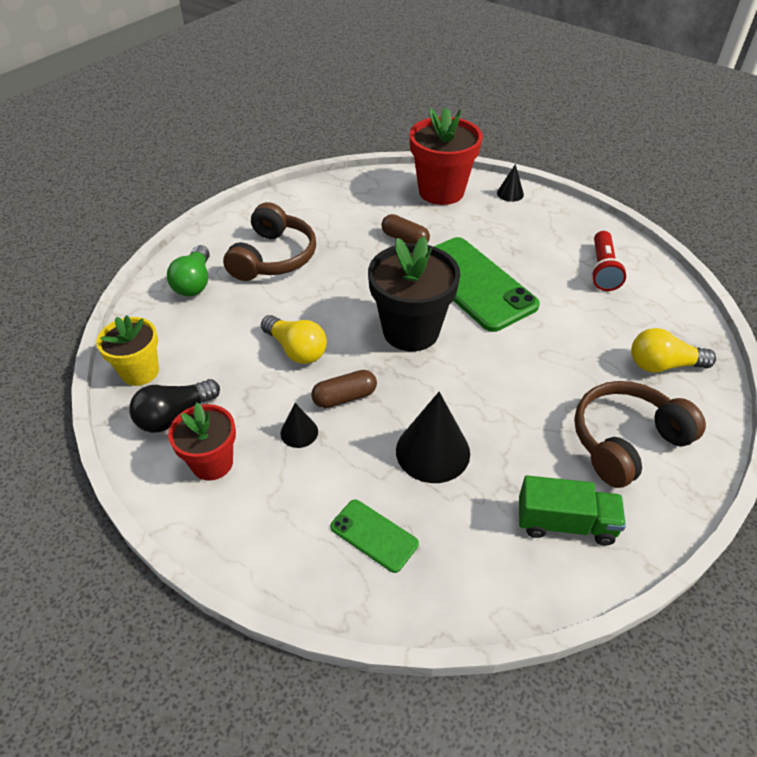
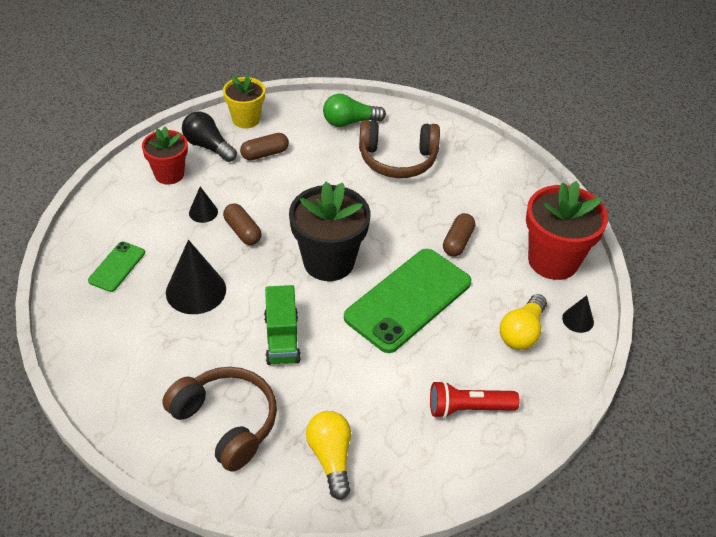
camera: 75 degrees right, 0 degrees up
(215, 361) = (265, 154): none -> brown capsule
(296, 350) = (288, 195): yellow light bulb -> yellow light bulb (522, 332)
(565, 523) = (136, 378): green truck -> green truck (282, 338)

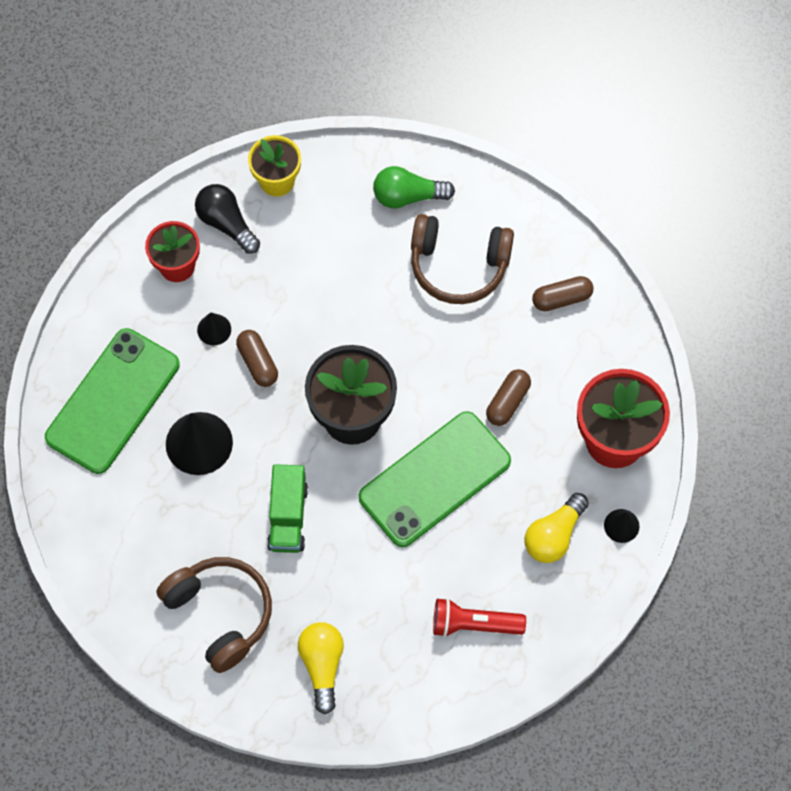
camera: 10 degrees right, 20 degrees up
(117, 267) = (113, 401): green phone -> green phone, size x2.11
(265, 154) = (295, 242): brown capsule -> brown capsule (561, 298)

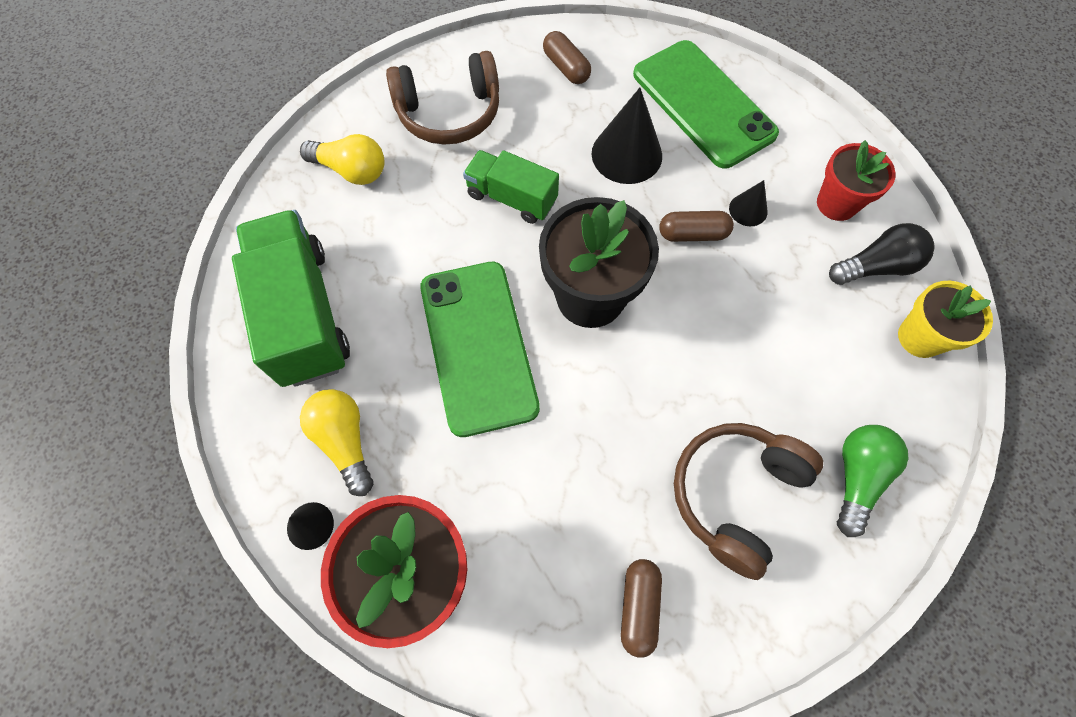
camera: 115 degrees right, 0 degrees up
(473, 624) = (303, 314): red flashlight -> green truck
(508, 402) = (529, 468): brown capsule -> brown capsule (566, 67)

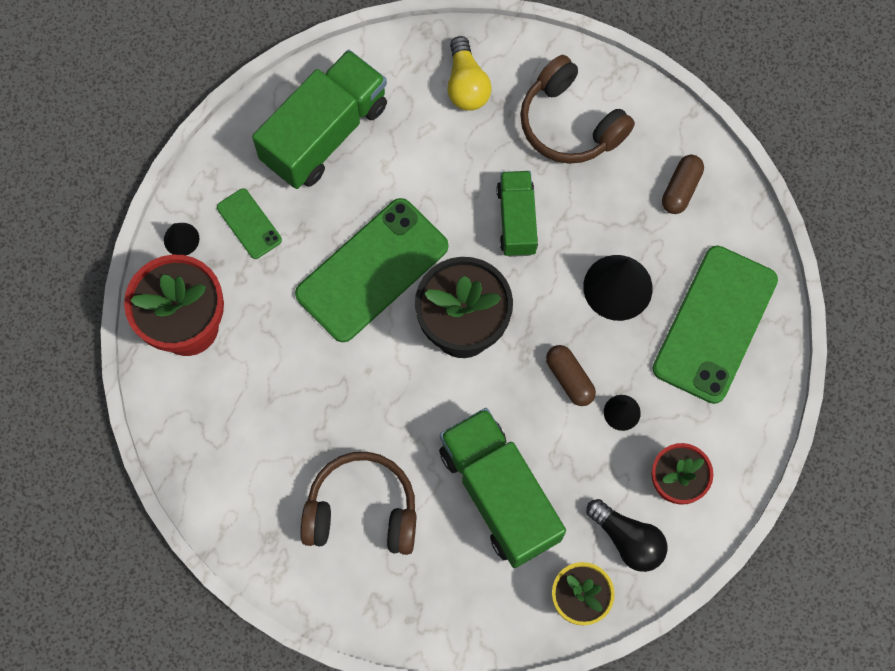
camera: 60 degrees right, 5 degrees up
(345, 441) = (249, 224): yellow light bulb -> green phone
(638, 607) = (246, 481): brown capsule -> none
(780, 352) = (499, 494): none -> green truck
(856, 477) = (425, 593): green light bulb -> none

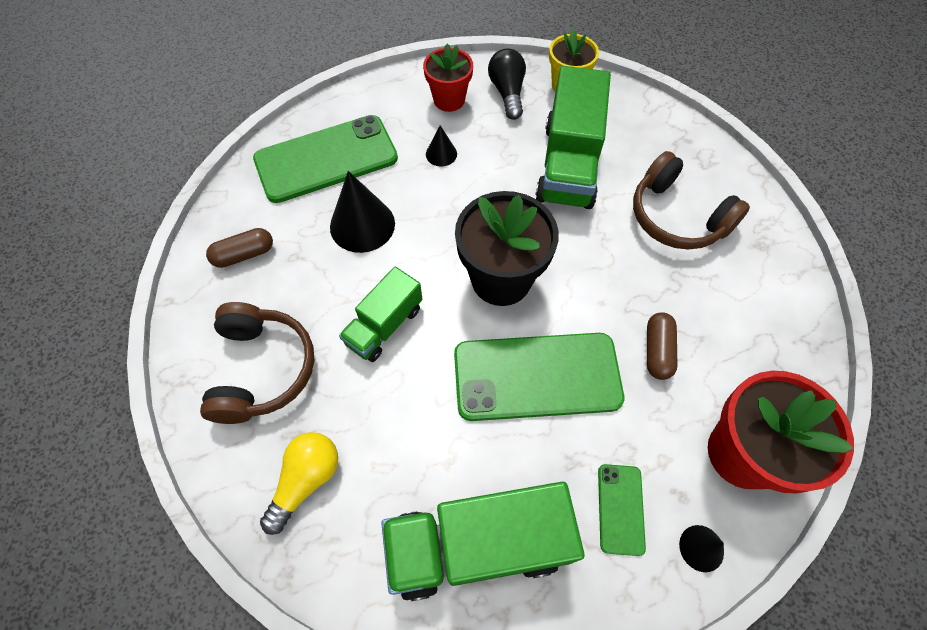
camera: 140 degrees left, 10 degrees down
(569, 379) = (455, 195): brown capsule -> brown capsule (657, 351)

